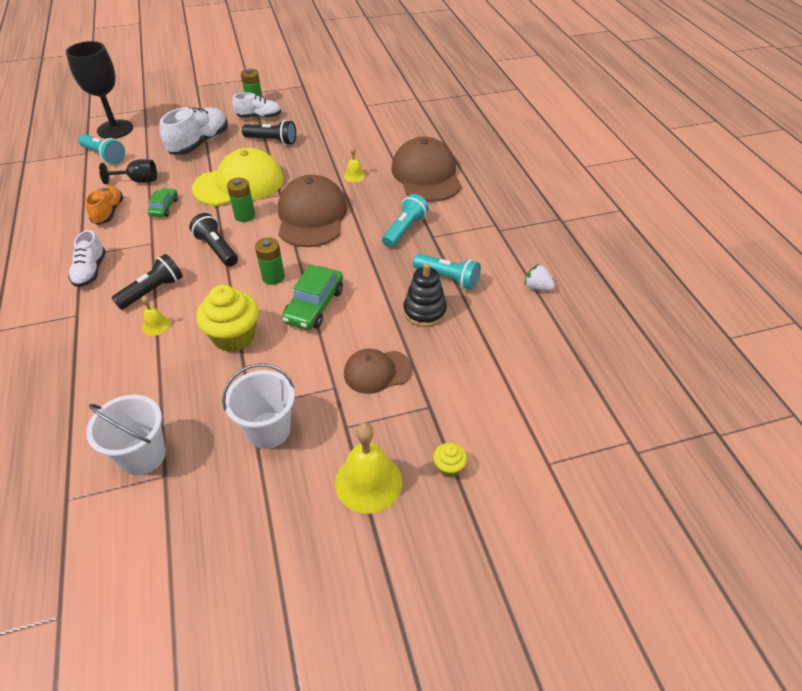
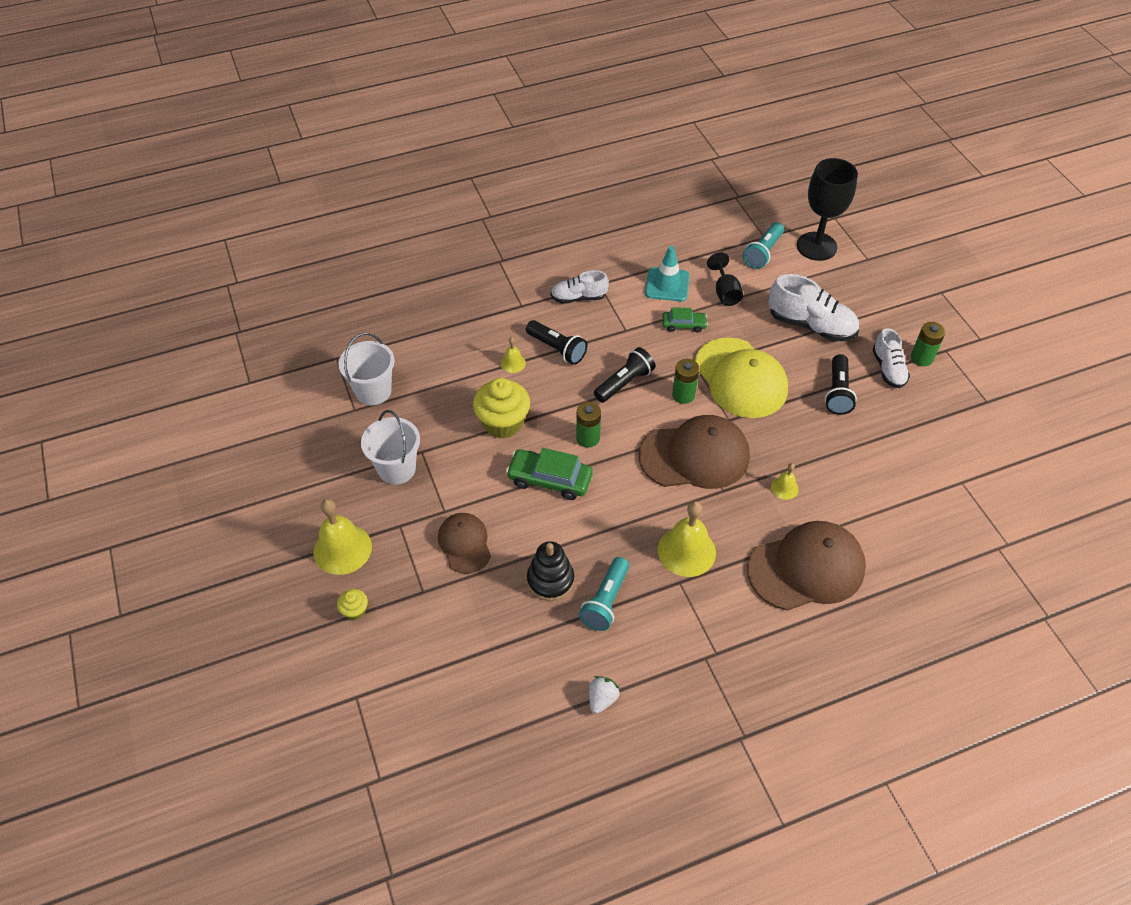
camera: 85 degrees right, 5 degrees up
(109, 212) = (667, 285): orange shoe -> turquoise traffic cone
(404, 230) = (686, 551): turquoise flashlight -> yellow bell

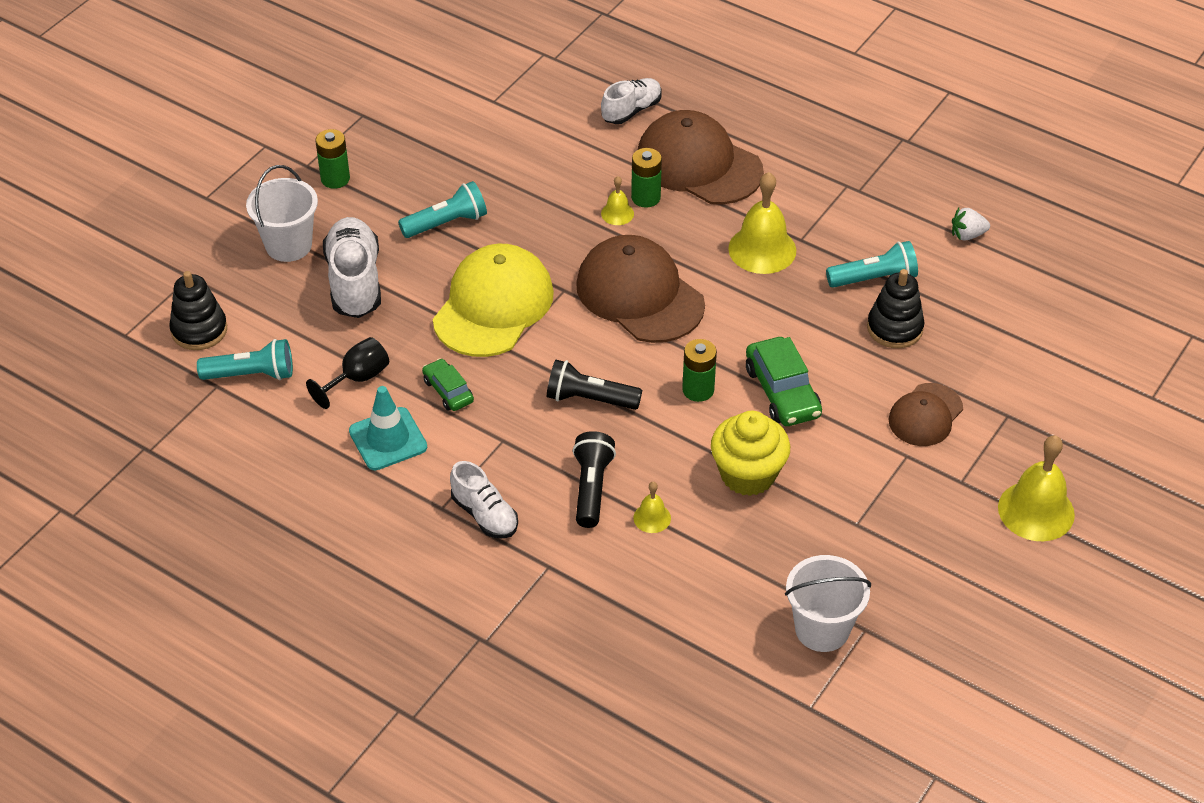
camera: 125 degrees left, 5 degrees down
(355, 611) = (1082, 454): yellow cupcake -> none
(397, 469) = (900, 531): white bucket -> white bucket (288, 245)
(683, 395) = (562, 341): green battery -> green battery (646, 197)
(816, 246) = (199, 330): black goblet -> black stacking toy
(837, 392) = (446, 223): black flashlight -> turquoise flashlight
(888, 369) = (375, 198): white shoe -> white shoe (631, 110)

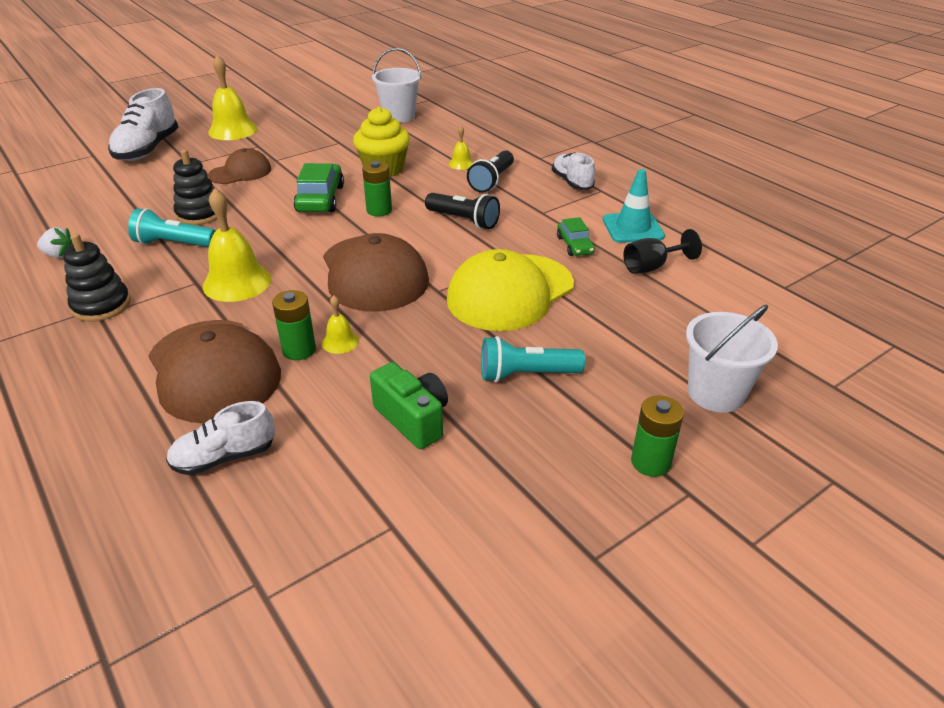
camera: 160 degrees left, 10 degrees down
(199, 330) = (811, 333): black stacking toy -> black stacking toy (101, 305)
(251, 374) = (752, 288): turquoise flashlight -> none
(354, 282) = (643, 340): white shoe -> white shoe (147, 149)
(518, 167) = (413, 419): none -> green camera

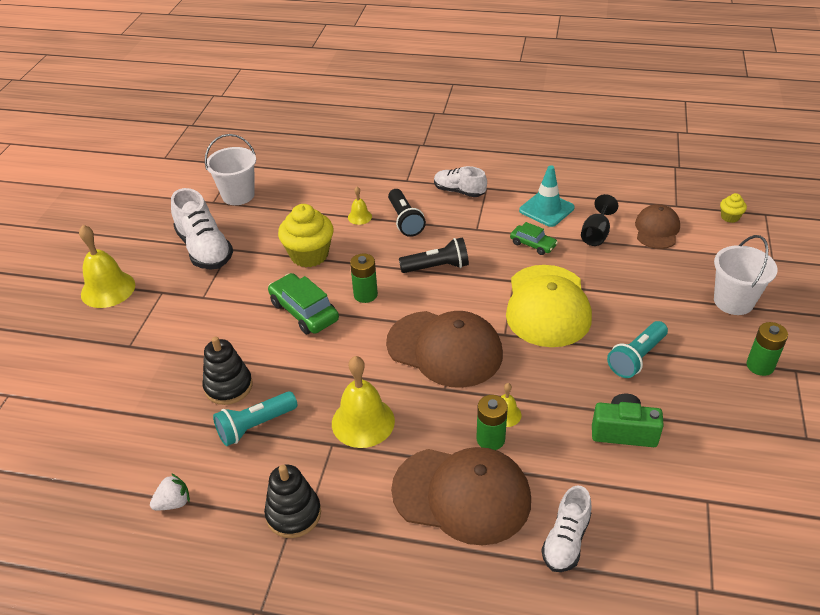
camera: 40 degrees left, 5 degrees up
(147, 149) = (57, 356): white shoe -> white shoe (205, 249)
(240, 172) = (193, 327): brown cap -> brown cap (657, 229)
(838, 326) = (730, 217): none -> yellow cupcake

